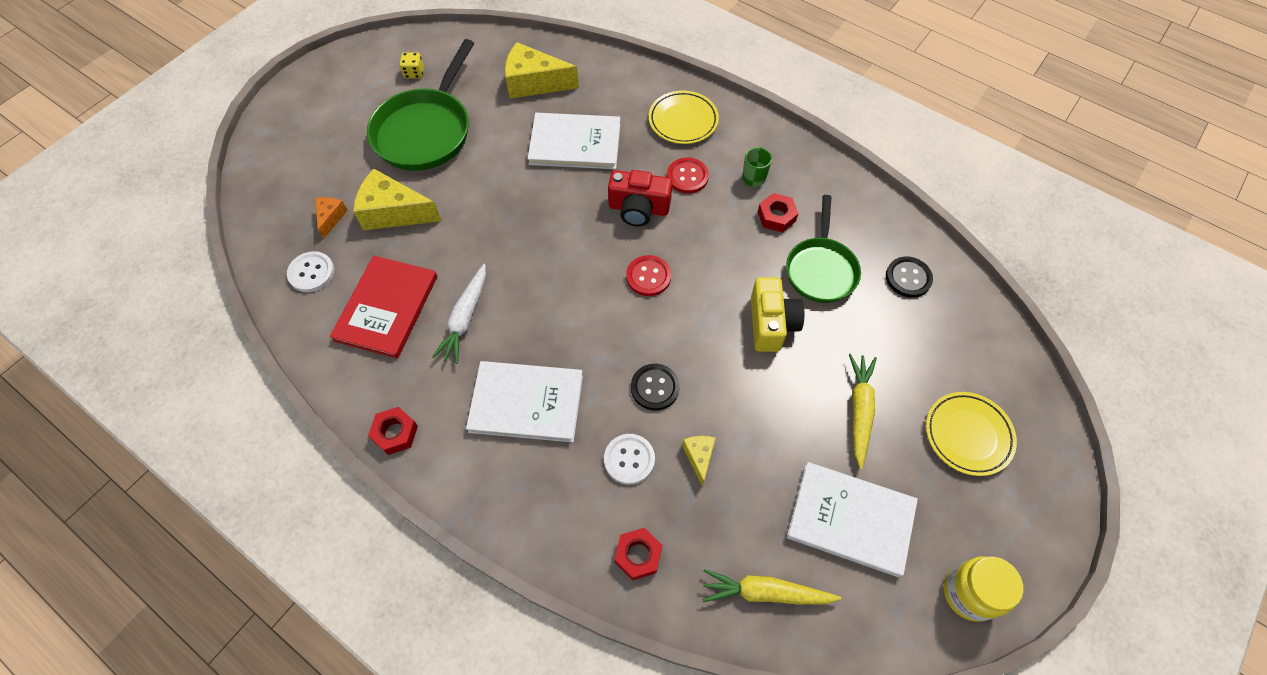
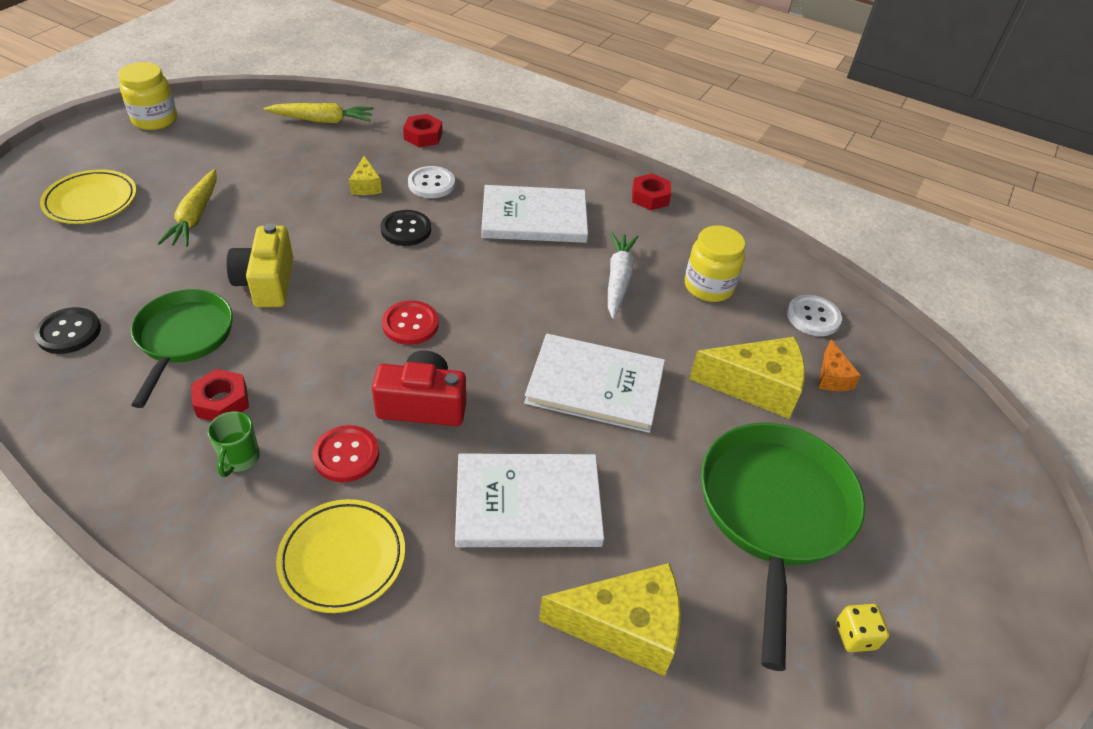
camera: 170 degrees right, 15 degrees down
(387, 308) = (708, 287): red book -> yellow jar
(850, 519) = (237, 153): white book -> white book (595, 385)

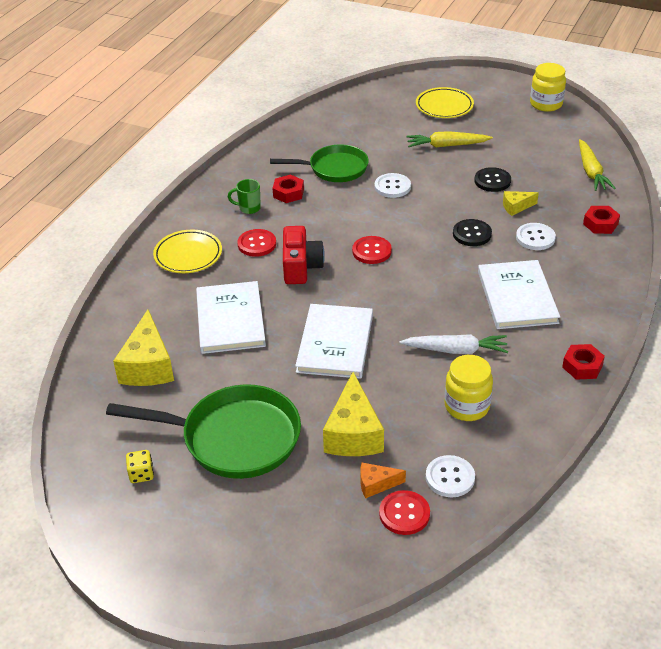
camera: 90 degrees right, 5 degrees down
(69, 332) = (329, 132): black button -> black button (492, 181)
(267, 283) = (392, 187): yellow camera -> white button
(869, 360) = (404, 514): none -> red button

